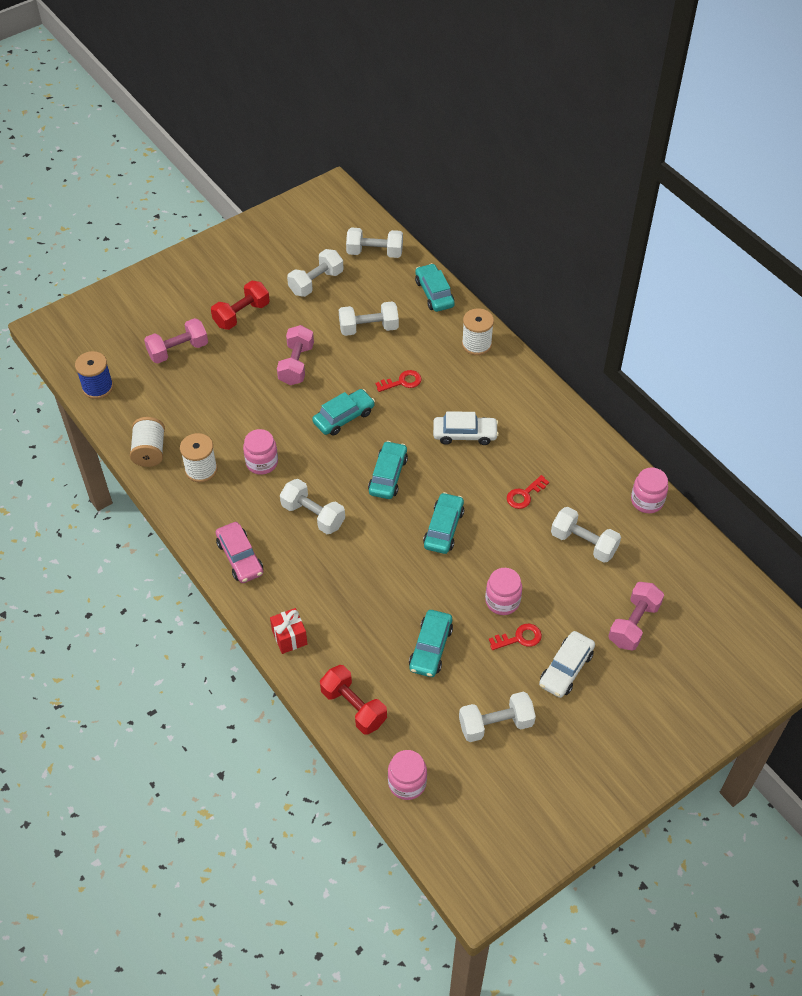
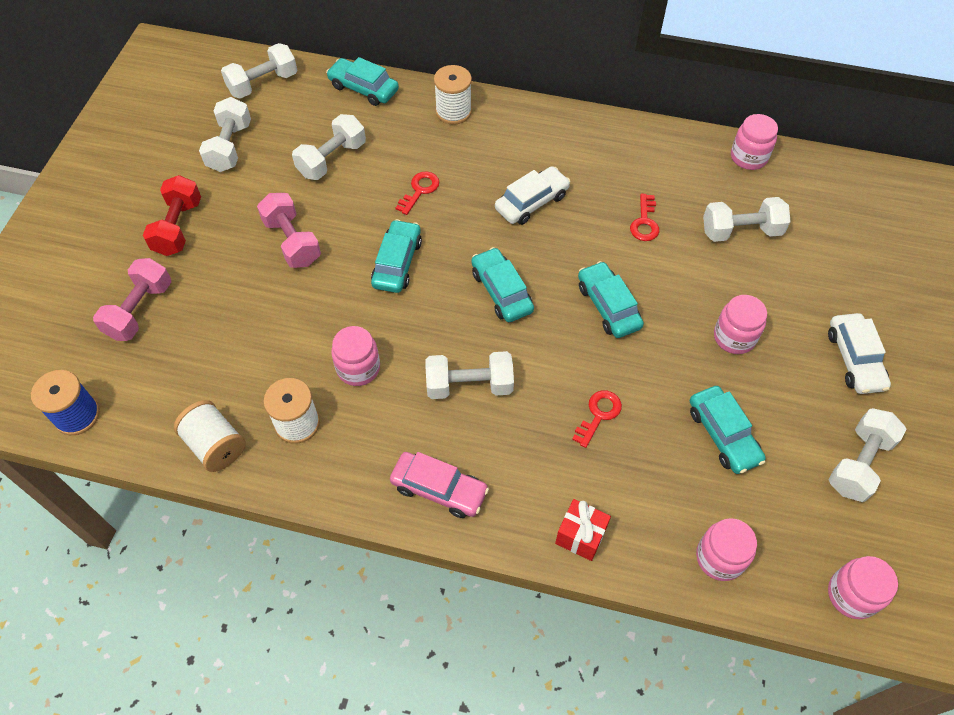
camera: 40 degrees left, 5 degrees up
(353, 707) = (720, 558): red dumbbell -> pink jar
(519, 638) = (786, 361): red key -> red key (598, 415)
(634, 624) = (859, 274): pink dumbbell -> none

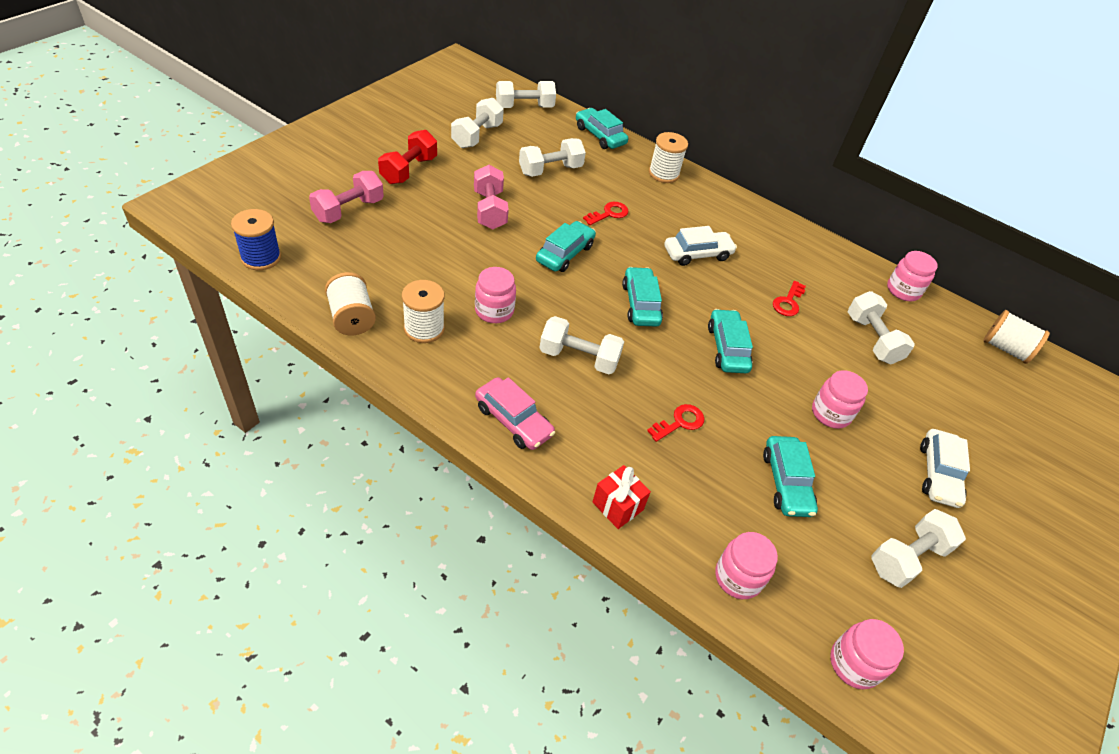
camera: 15 degrees right, 10 degrees down
(741, 231) = (872, 339): white dumbbell -> white dumbbell turned 60 degrees clockwise
(867, 185) = (1005, 349): none -> white spool

